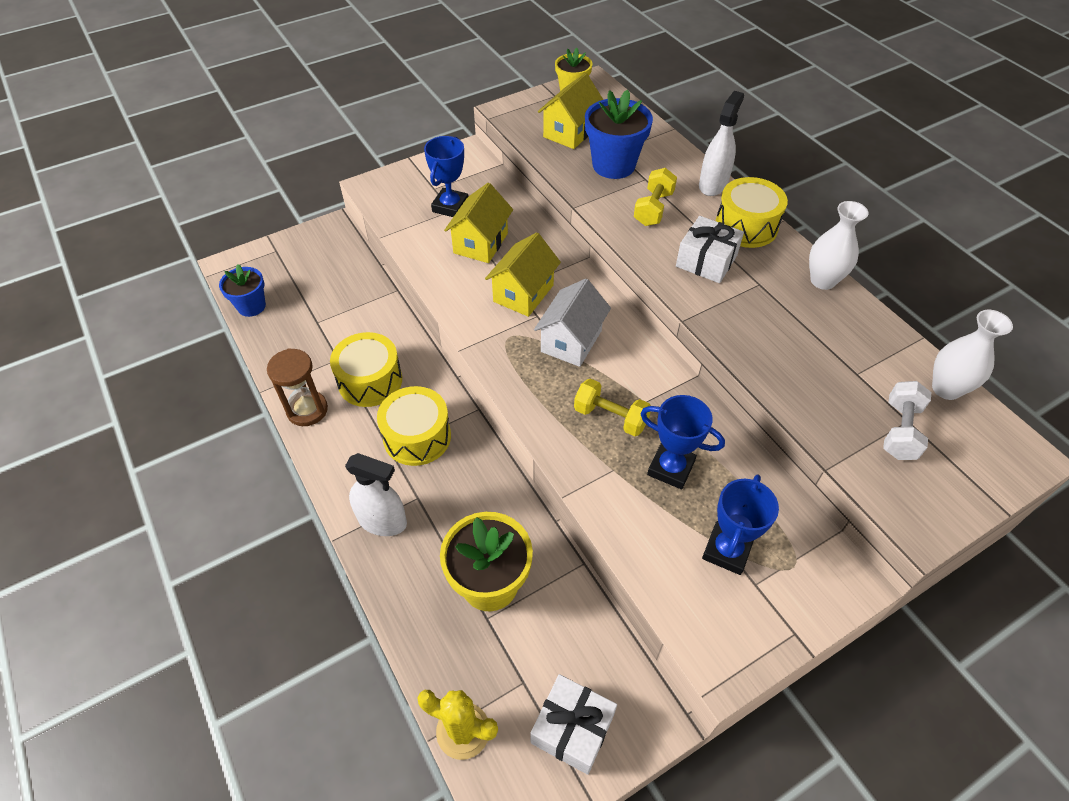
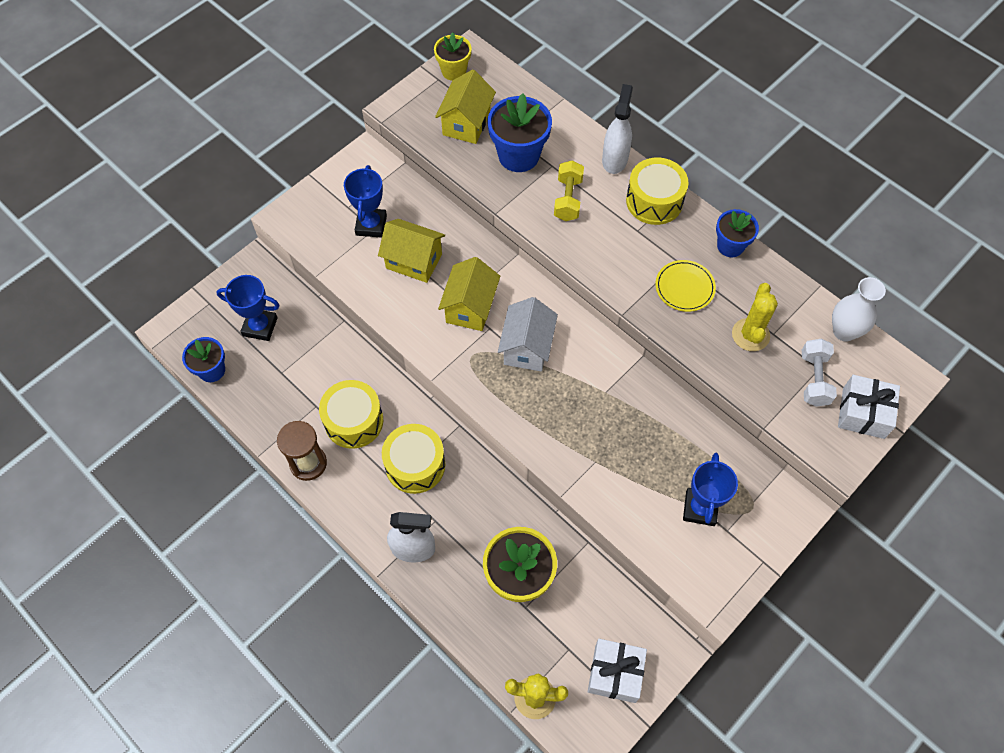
camera: 15 degrees left, 10 degrees up
(481, 243) = (414, 261): yellow house -> yellow house turned 75 degrees counterclockwise
(610, 417) = (580, 414): yellow dumbbell -> none
(671, 468) = (641, 448): blue trophy -> blue trophy (260, 326)
(706, 261) = (628, 247): white gift -> white gift (863, 413)
(761, 309) = (684, 287): none -> yellow plate
(823, 280) = (730, 246): white vase -> blue flower pot
(829, 369) = (750, 335): none -> yellow cactus

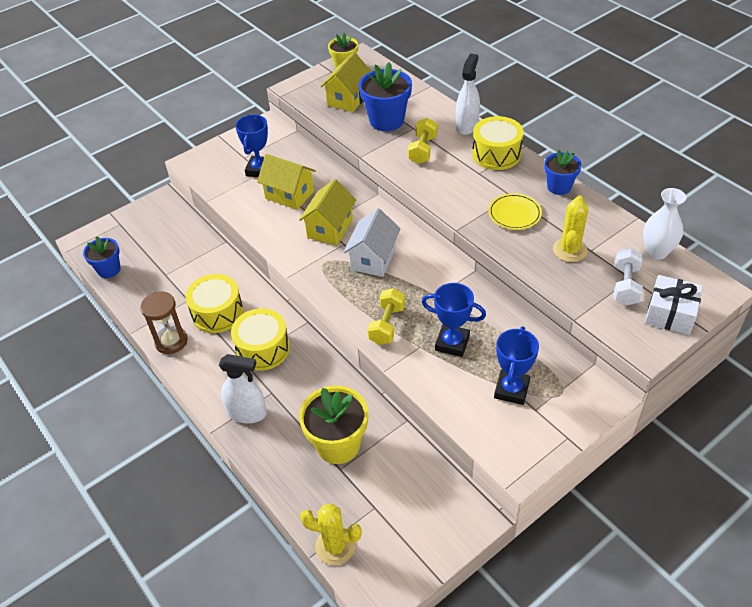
camera: 10 degrees right, 15 degrees down
(260, 326) = (156, 242): blue trophy -> blue trophy (452, 343)
(555, 436) = (387, 325): none -> yellow dumbbell
(615, 673) = (416, 532): white gift -> none

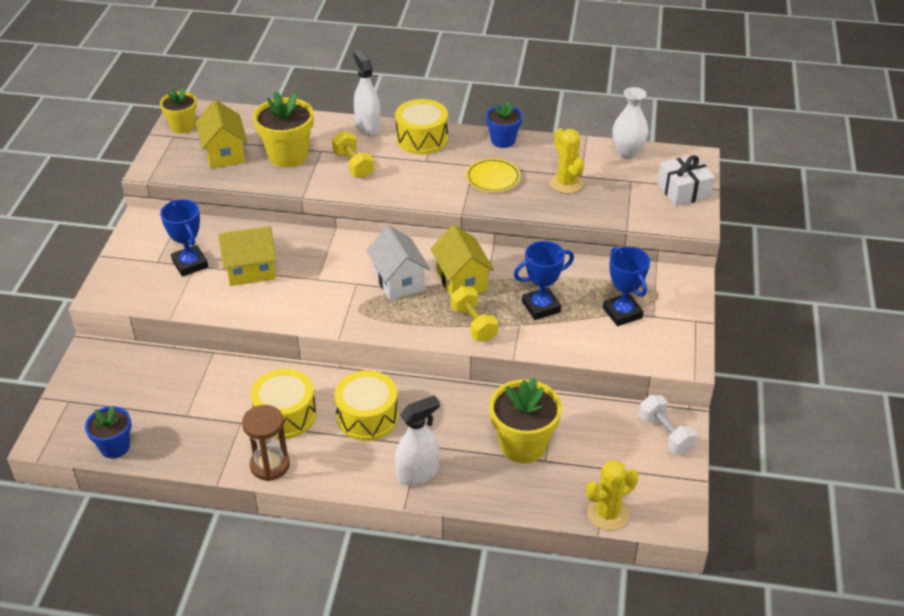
camera: 45 degrees left, 5 degrees down
(330, 228) = (327, 278): yellow house -> yellow house (461, 281)
(386, 120) = (288, 155): blue flower pot -> yellow flower pot
(625, 285) = (633, 188): white dumbbell -> white dumbbell (665, 434)

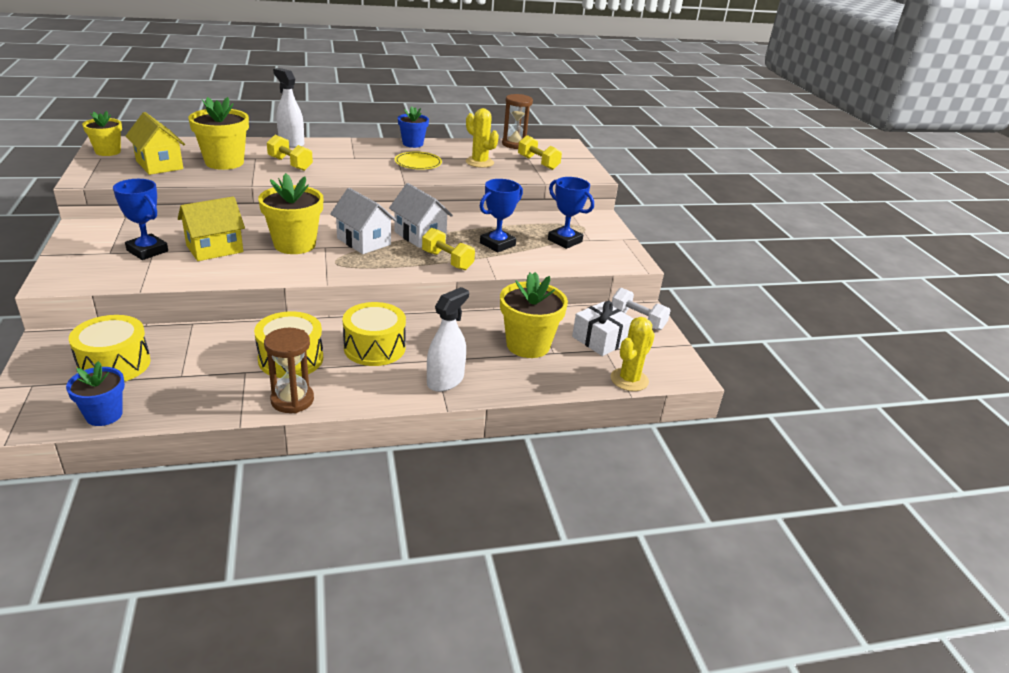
camera: 25 degrees left, 10 degrees down
(328, 275) = (294, 244): none -> yellow flower pot
(422, 139) = (343, 146): yellow drum -> yellow drum (114, 364)
(461, 281) = (420, 236): yellow house -> white house
(627, 153) = (515, 144): white vase -> brown hourglass
(638, 192) = (538, 163): none -> yellow dumbbell
(683, 191) = (571, 160): white gift -> white gift (601, 339)

